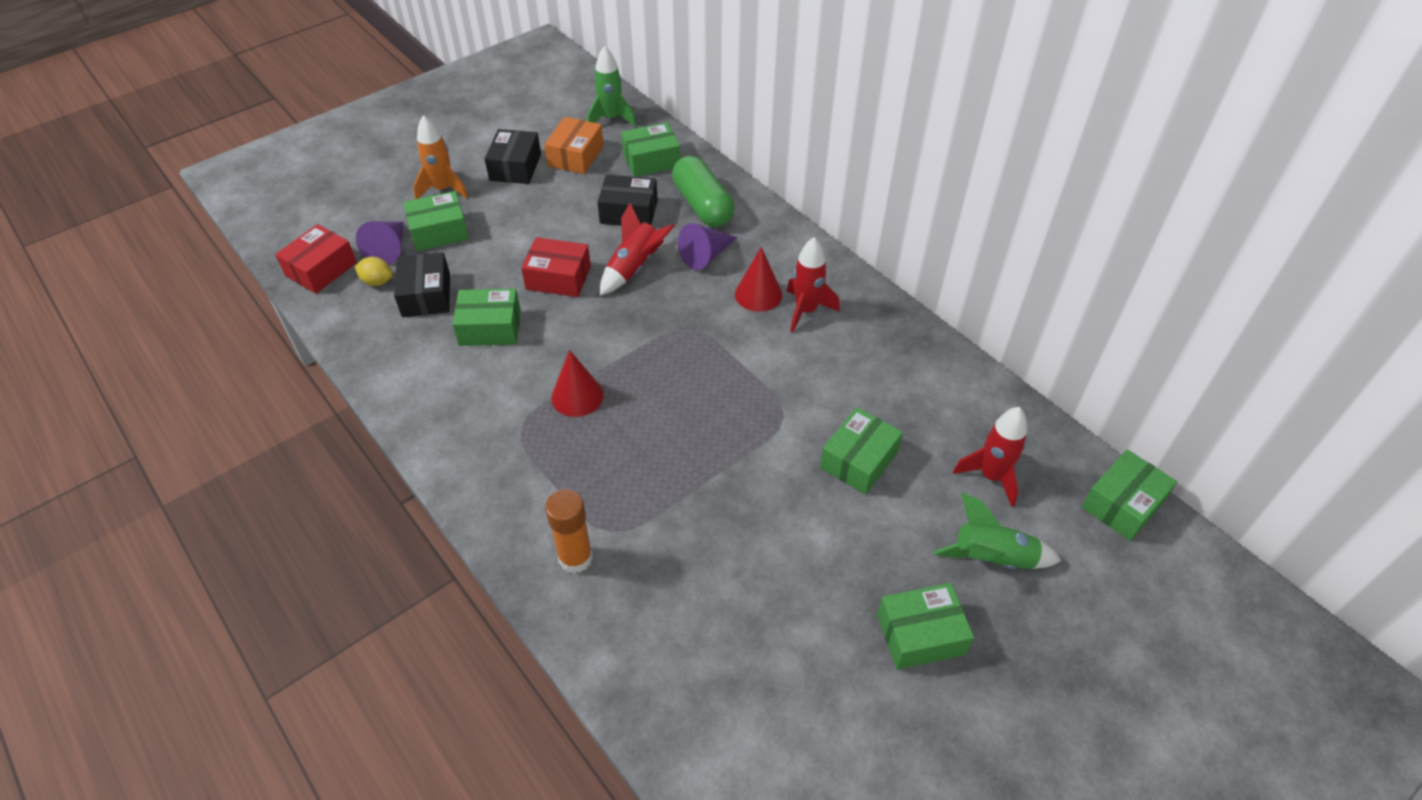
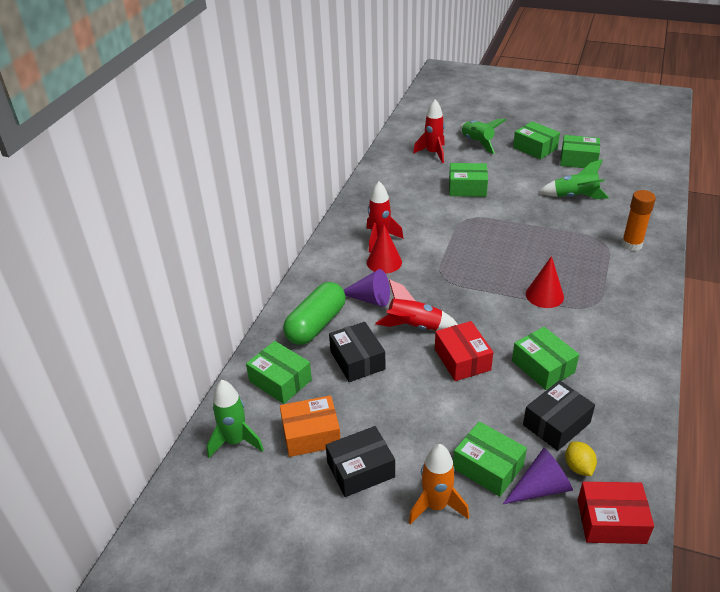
camera: 120 degrees left, 10 degrees down
(735, 580) = (575, 197): none -> green rocket
(1122, 504) = (410, 123): green box -> green box (578, 160)

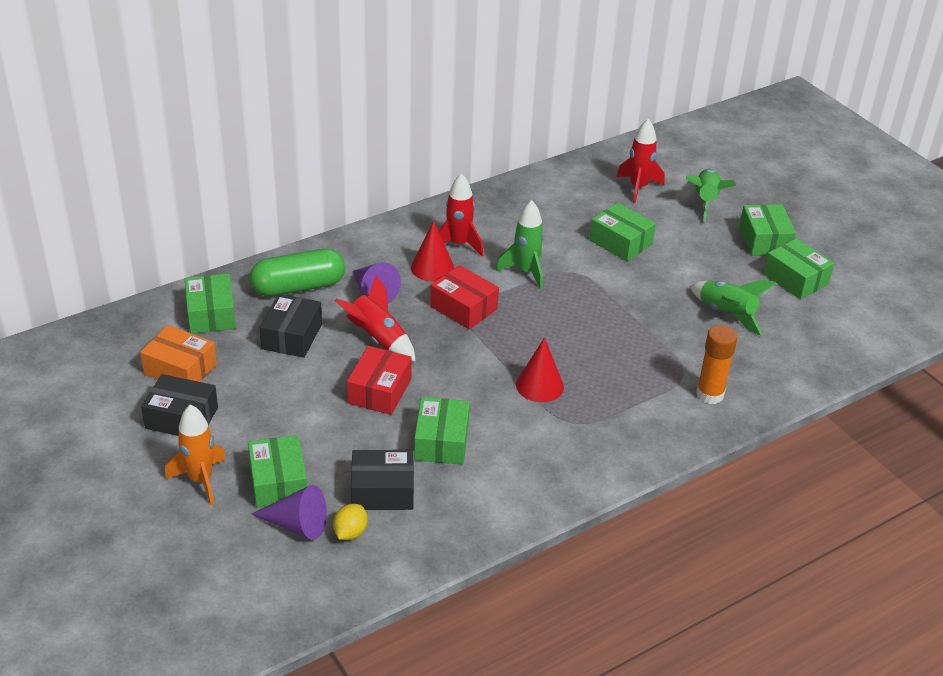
camera: 35 degrees right, 0 degrees up
(235, 441) = (121, 338): green rocket -> green rocket (525, 272)
(611, 521) = (316, 585): red box -> red box (463, 308)

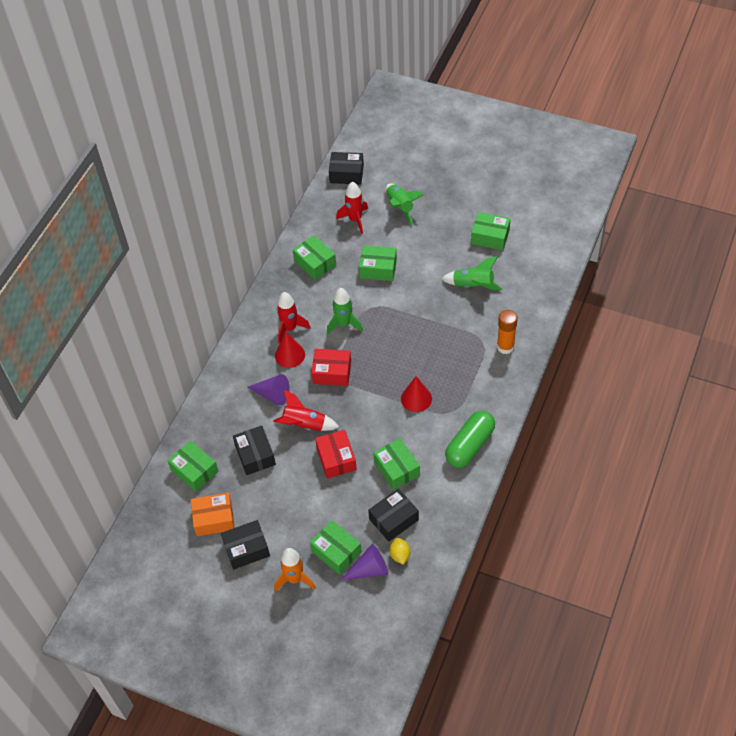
camera: 30 degrees left, 15 degrees up
(298, 287) = (226, 418): green capsule -> green capsule (469, 445)
(670, 145) = (346, 174): none -> black box
(764, 240) = (453, 218): green box -> green box (315, 263)

